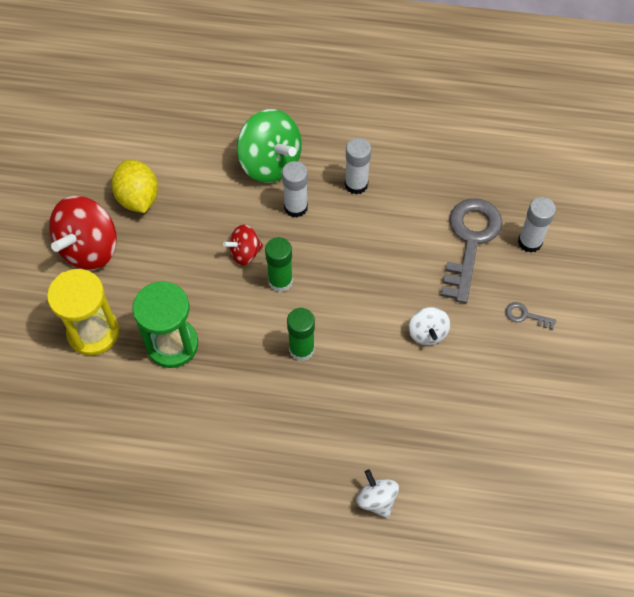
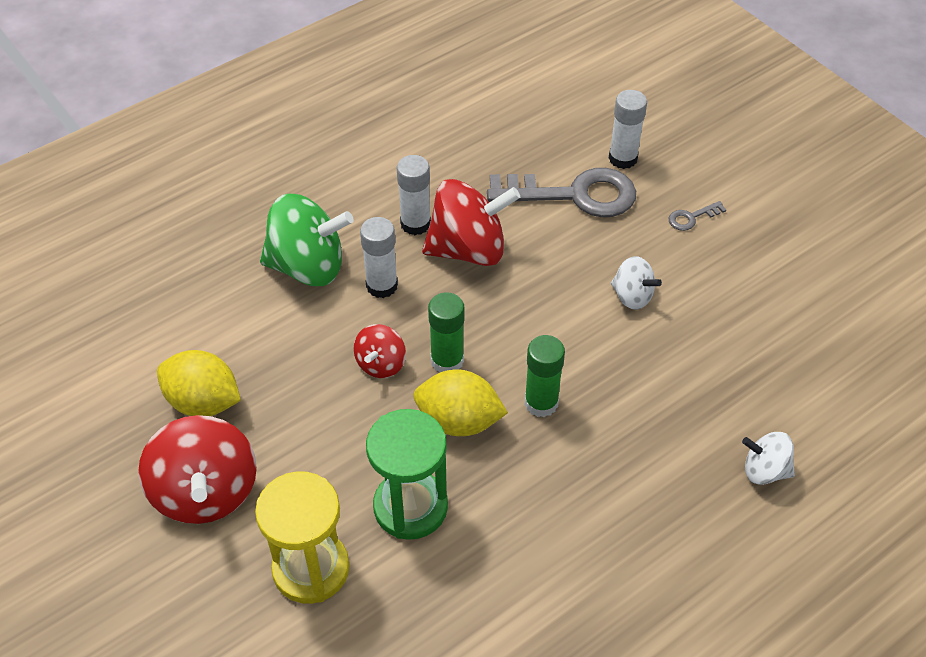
camera: 45 degrees left, 10 degrees down
(247, 320) = (459, 421): none -> yellow lemon
(367, 225) = (469, 249): none -> red spinning top
(470, 241) = (574, 195): grey key -> grey key turned 120 degrees clockwise

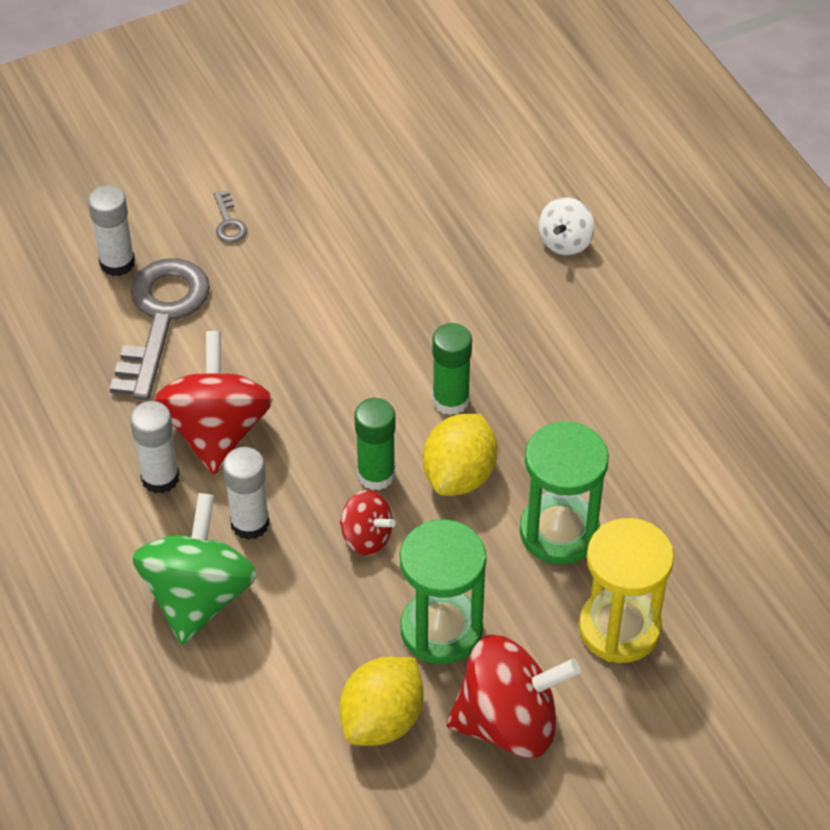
camera: 80 degrees left, 0 degrees up
(294, 430) = (441, 630): none -> green hourglass
(632, 296) = (327, 296): white spinning top -> none

